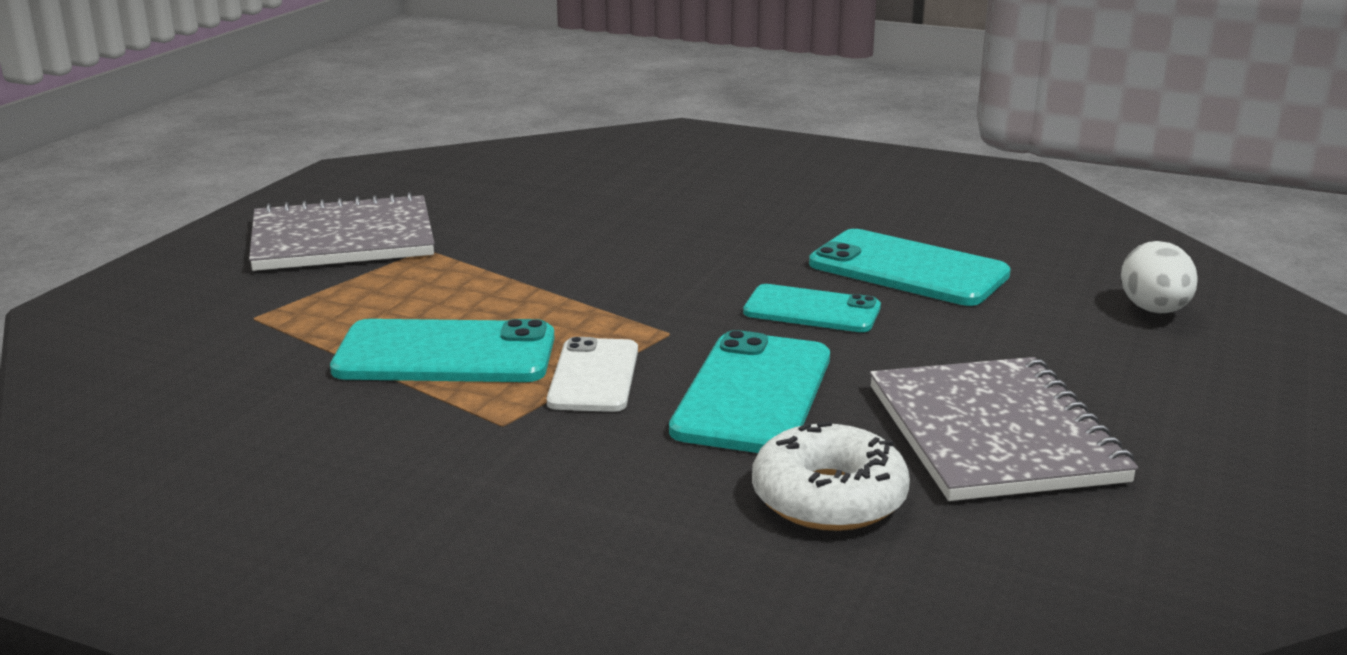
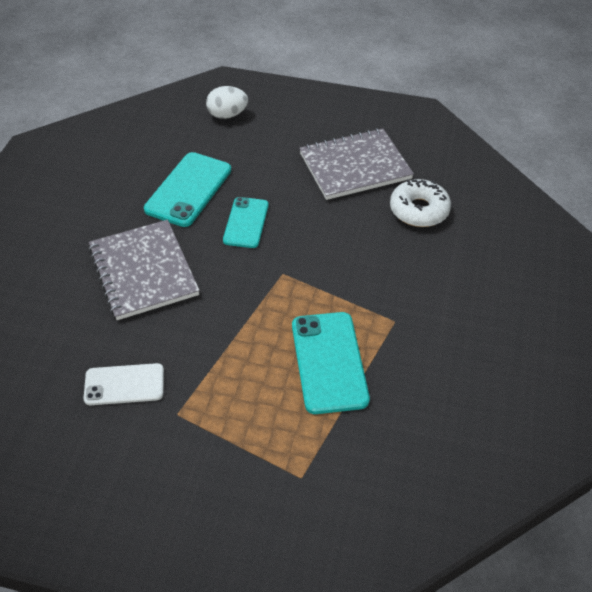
camera: 100 degrees left, 25 degrees up
(343, 239) = (163, 471): grey notebook -> grey notebook (143, 271)
(594, 376) = (338, 295): white phone -> white phone (124, 384)
(753, 394) = (341, 237): turquoise phone -> none

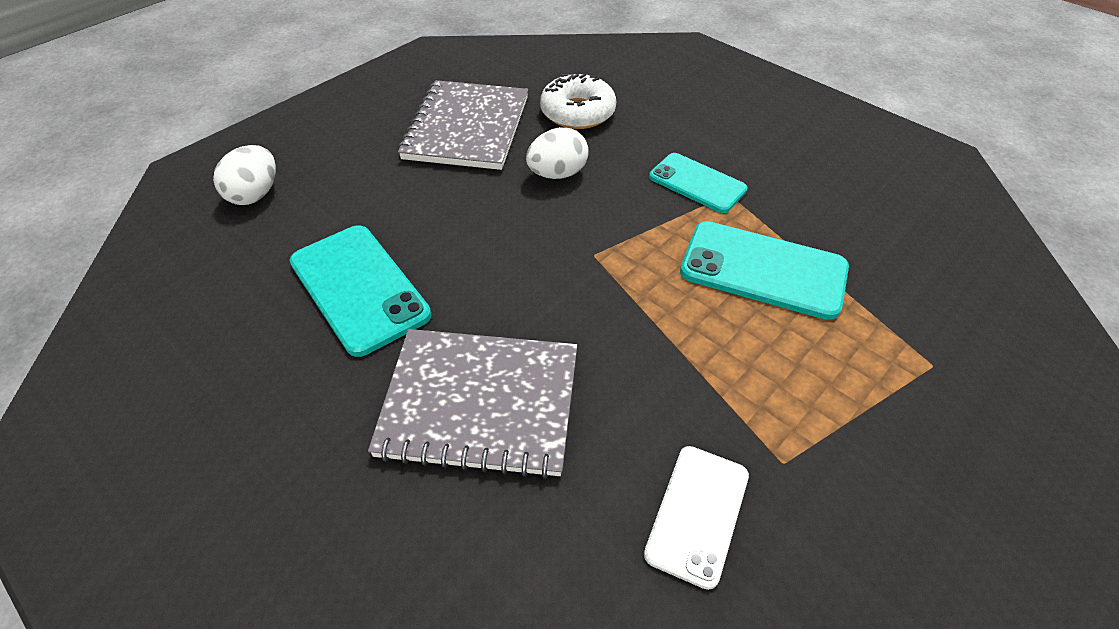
camera: 60 degrees left, 0 degrees up
(246, 223) = (477, 254): turquoise phone -> turquoise phone (697, 183)
(344, 227) = (557, 174): none -> white egg

